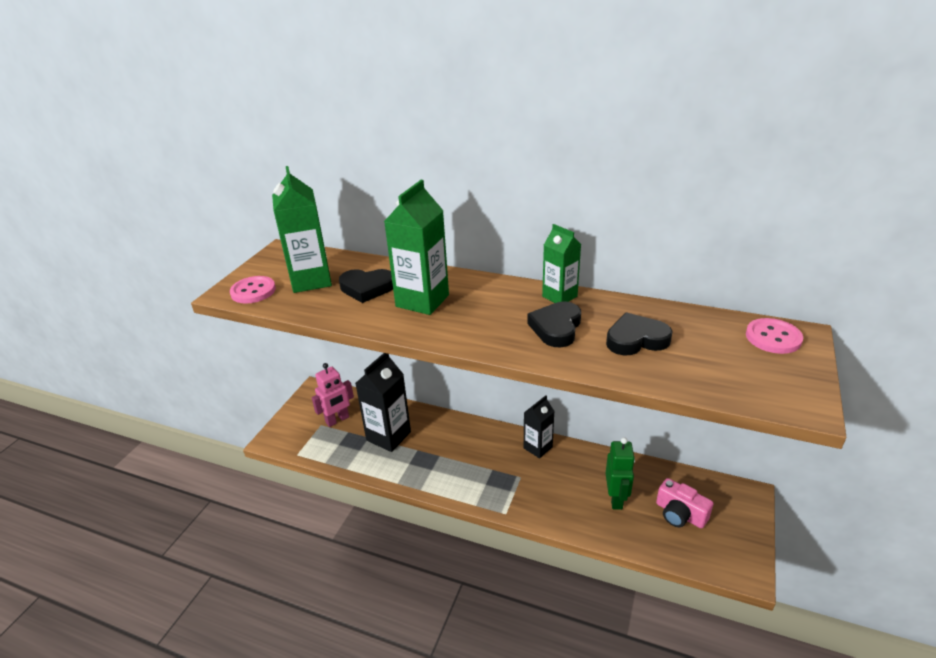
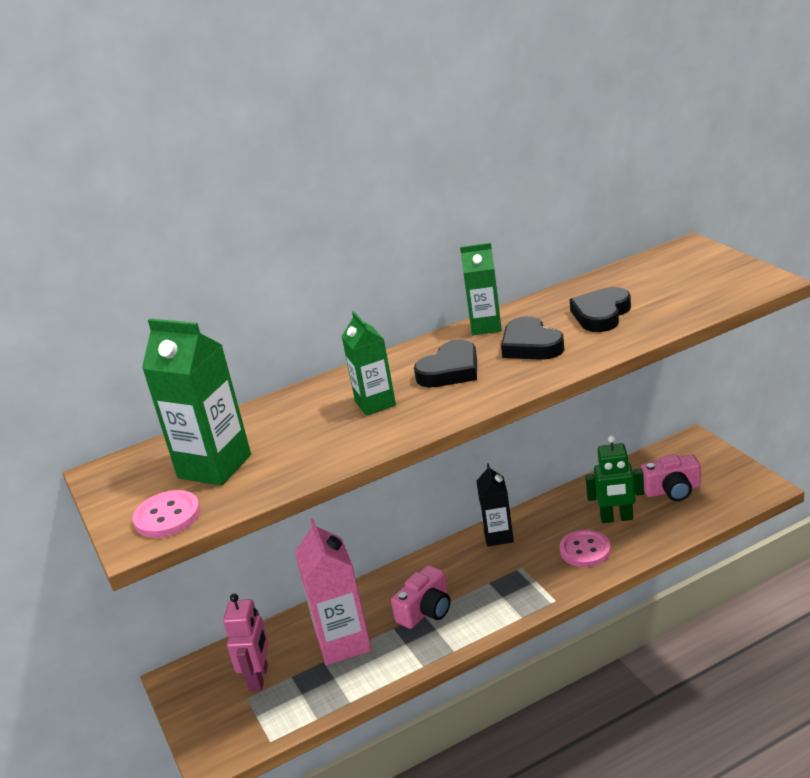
camera: 45 degrees left, 5 degrees down
(367, 288) = (295, 432): black heart -> black heart (450, 370)
(388, 436) = (343, 643): black carton -> pink carton
(422, 301) = (375, 403): green carton -> green carton, size x0.62
(443, 455) = (426, 610): none -> pink camera
(616, 499) = (616, 518): green robot -> green robot turned 135 degrees clockwise
(773, 337) = (678, 258): pink button -> pink button (585, 550)

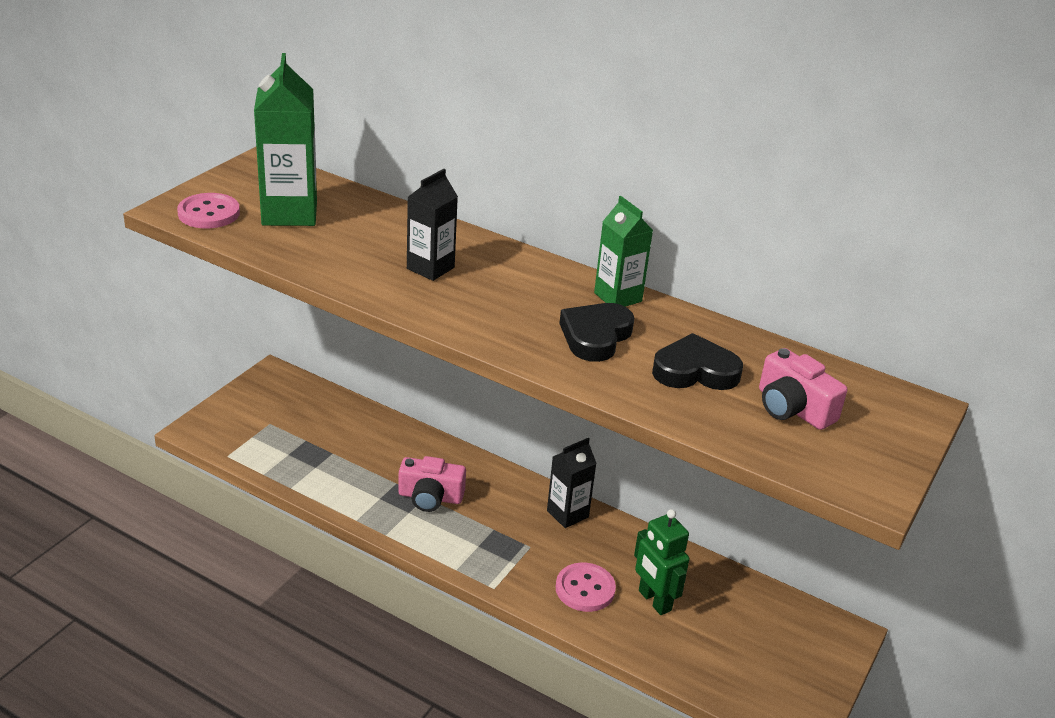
camera: 50 degrees right, 5 degrees up
(259, 678) = (295, 421): pink robot -> none
(343, 643) = (361, 457): pink carton -> none
(375, 403) = (430, 268): green carton -> black carton
(450, 370) = (515, 297): black heart -> none
(672, 490) = (736, 637): pink camera -> pink camera (792, 408)

